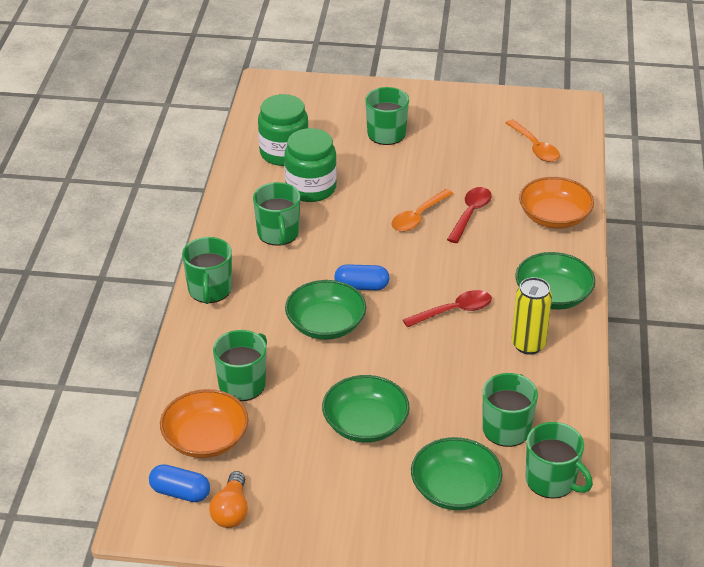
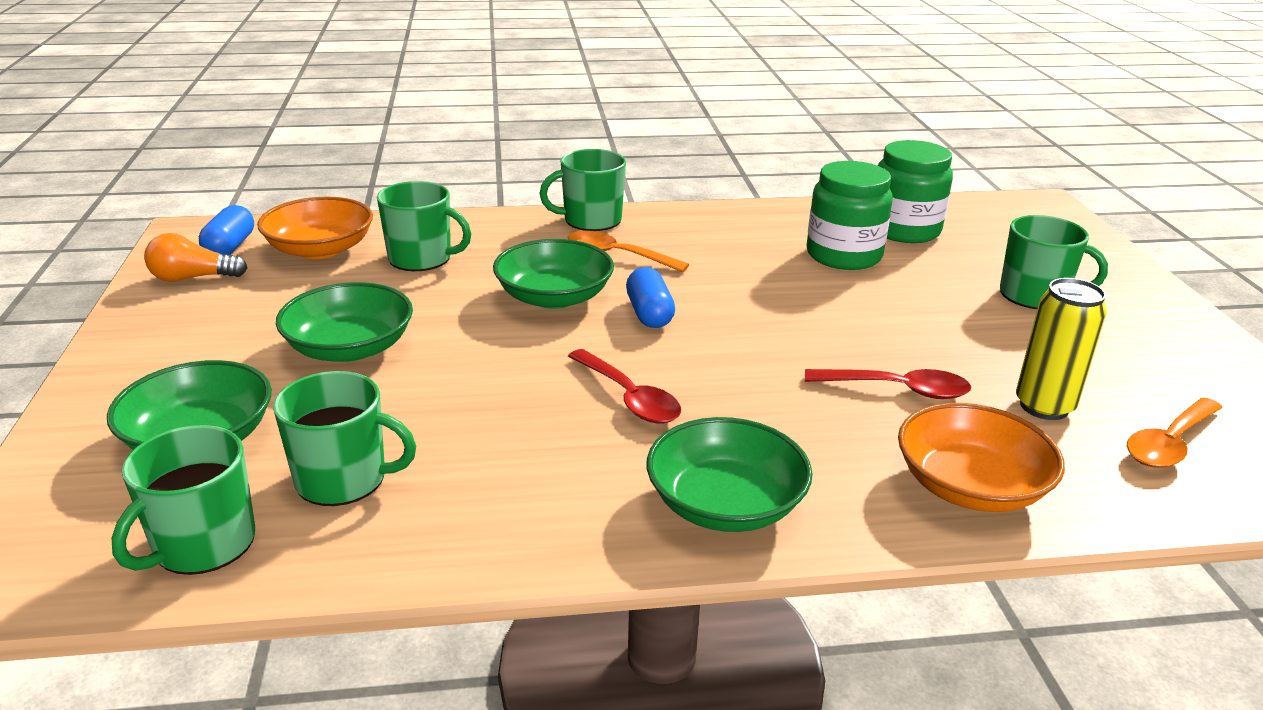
camera: 75 degrees right, 10 degrees down
(278, 233) = (728, 246): green mug -> none
(418, 217) = (848, 342): orange spoon -> orange spoon (617, 255)
(528, 345) = (569, 485): yellow can -> yellow can (1044, 406)

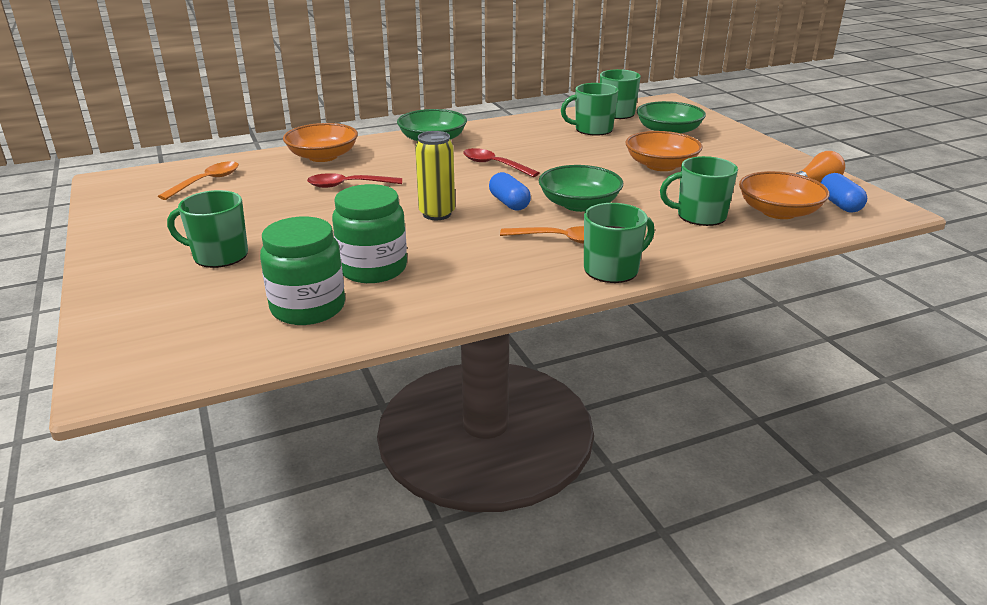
camera: 165 degrees right, 0 degrees up
(350, 348) = (661, 165): green bowl -> orange bowl
(1044, 406) = (265, 188): yellow can -> yellow can (437, 214)

